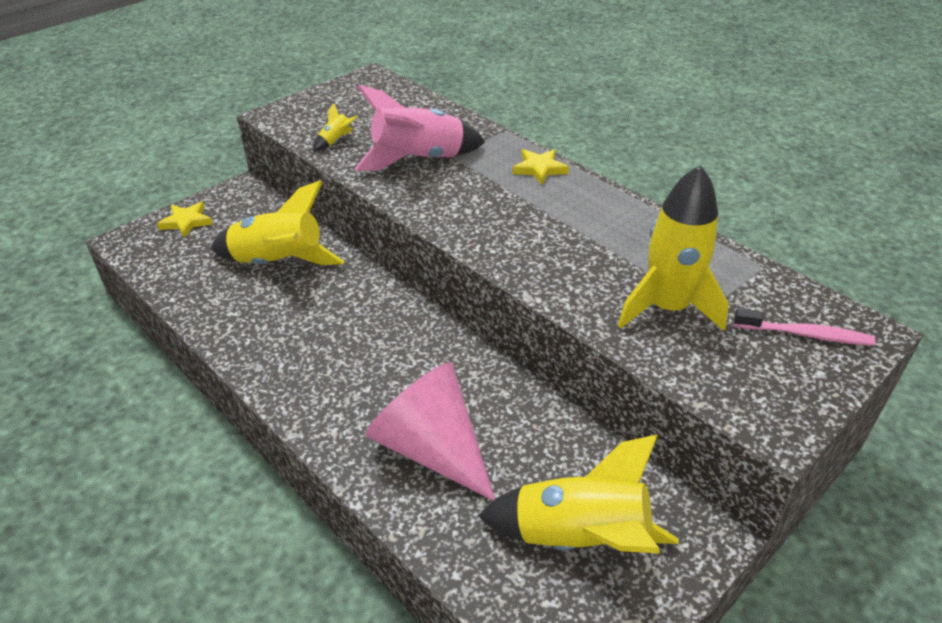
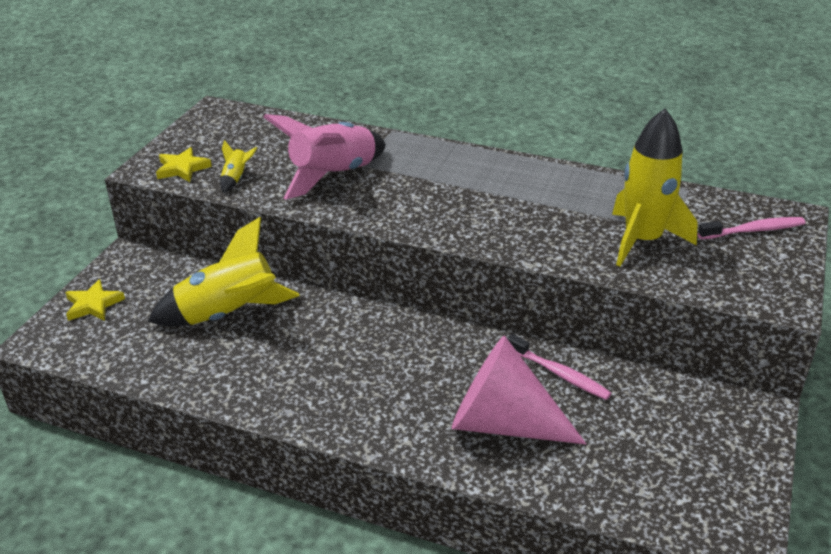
camera: 25 degrees left, 5 degrees down
(523, 418) = (559, 374): none -> pink toothbrush
(539, 169) = (450, 157): yellow star -> yellow star (182, 168)
(579, 538) = (669, 446): yellow rocket -> none

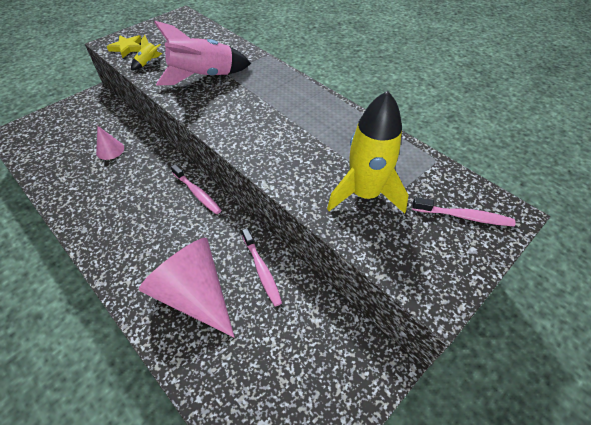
camera: 25 degrees right, 15 degrees up
(93, 305) = (53, 120): yellow star -> none
(228, 315) = (110, 150): yellow rocket -> pink cone
(404, 325) = (197, 193): none -> pink toothbrush

